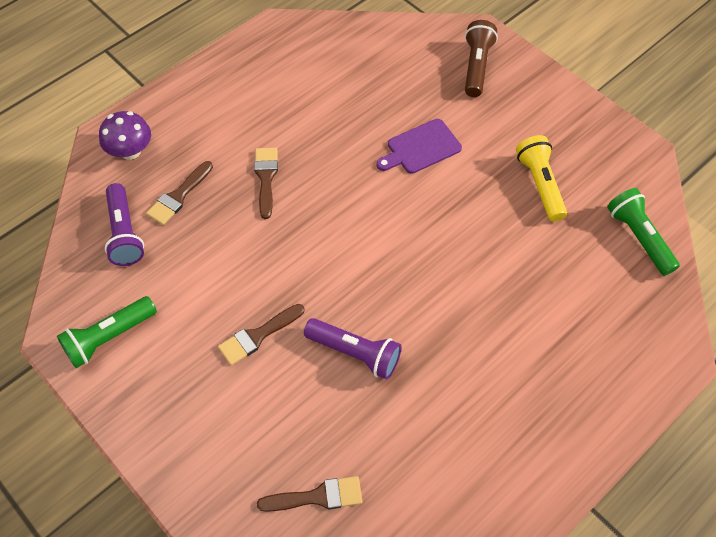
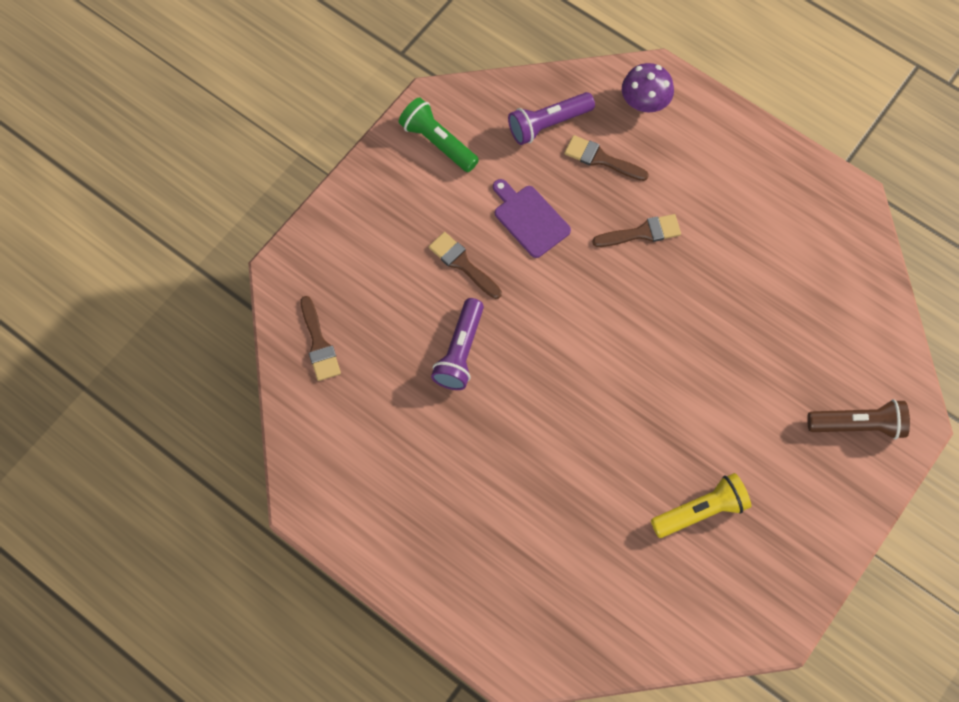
camera: 80 degrees right, 10 degrees up
(421, 148) = (720, 378): purple cutting board -> purple cutting board (529, 219)
(639, 238) = (654, 623): green flashlight -> none

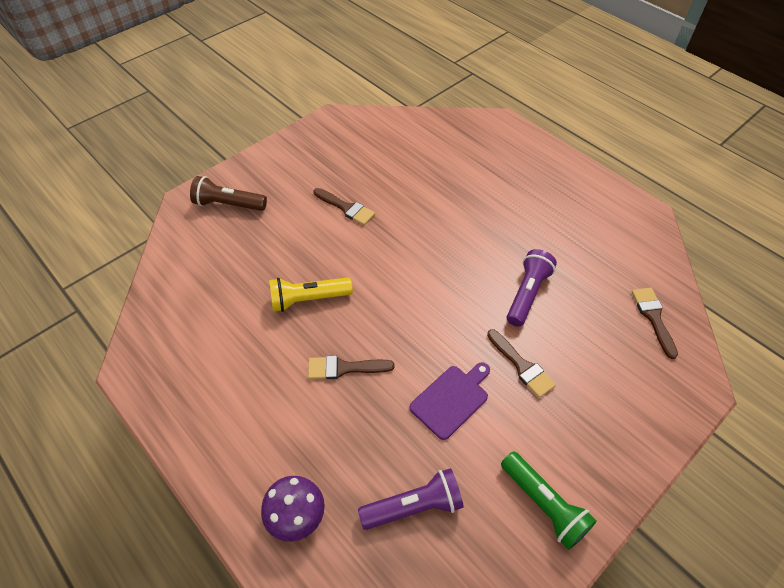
camera: 170 degrees left, 15 degrees down
(529, 219) = (451, 399): purple cutting board -> purple cutting board turned 105 degrees counterclockwise
(601, 159) = (365, 452): brown brush -> brown brush (346, 208)
(701, 511) = (361, 174): yellow flashlight -> yellow flashlight (308, 299)

